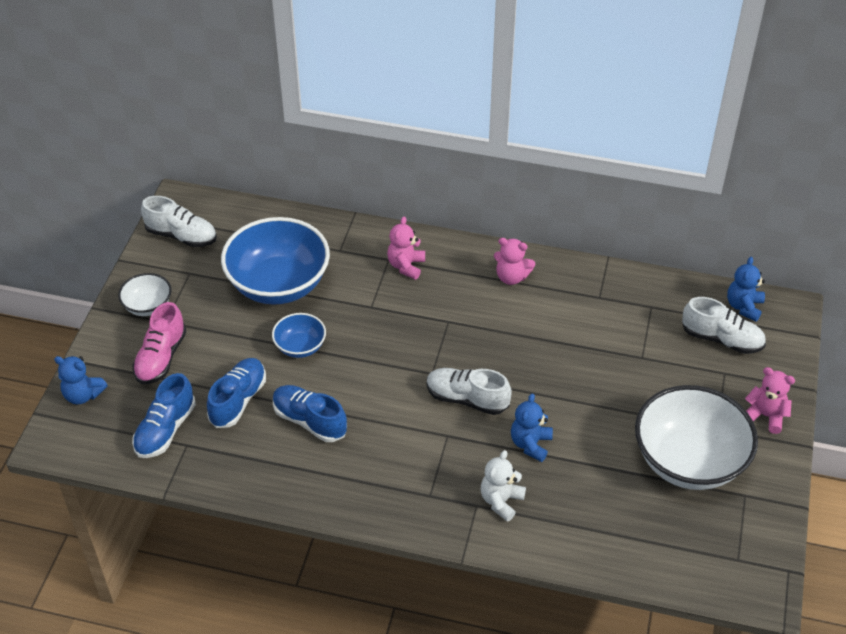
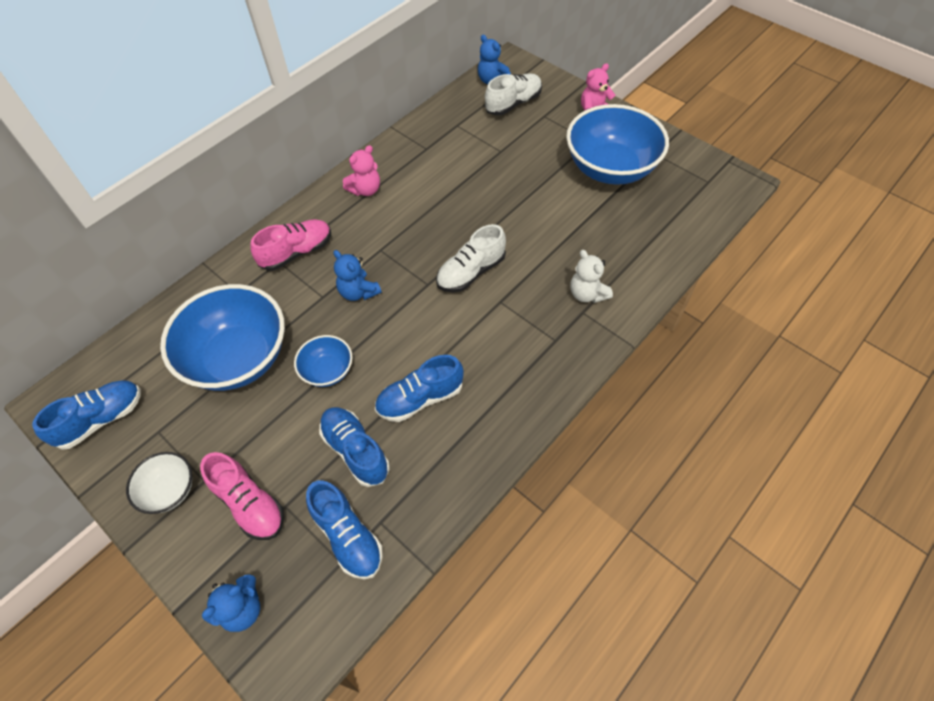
camera: 60 degrees left, 10 degrees up
(181, 236) = (101, 419): white shoe -> blue shoe
(406, 266) = (297, 252): pink teddy bear -> pink shoe
(530, 444) = (542, 251): blue teddy bear -> blue teddy bear (358, 292)
(689, 461) = (610, 168): white bowl -> blue bowl

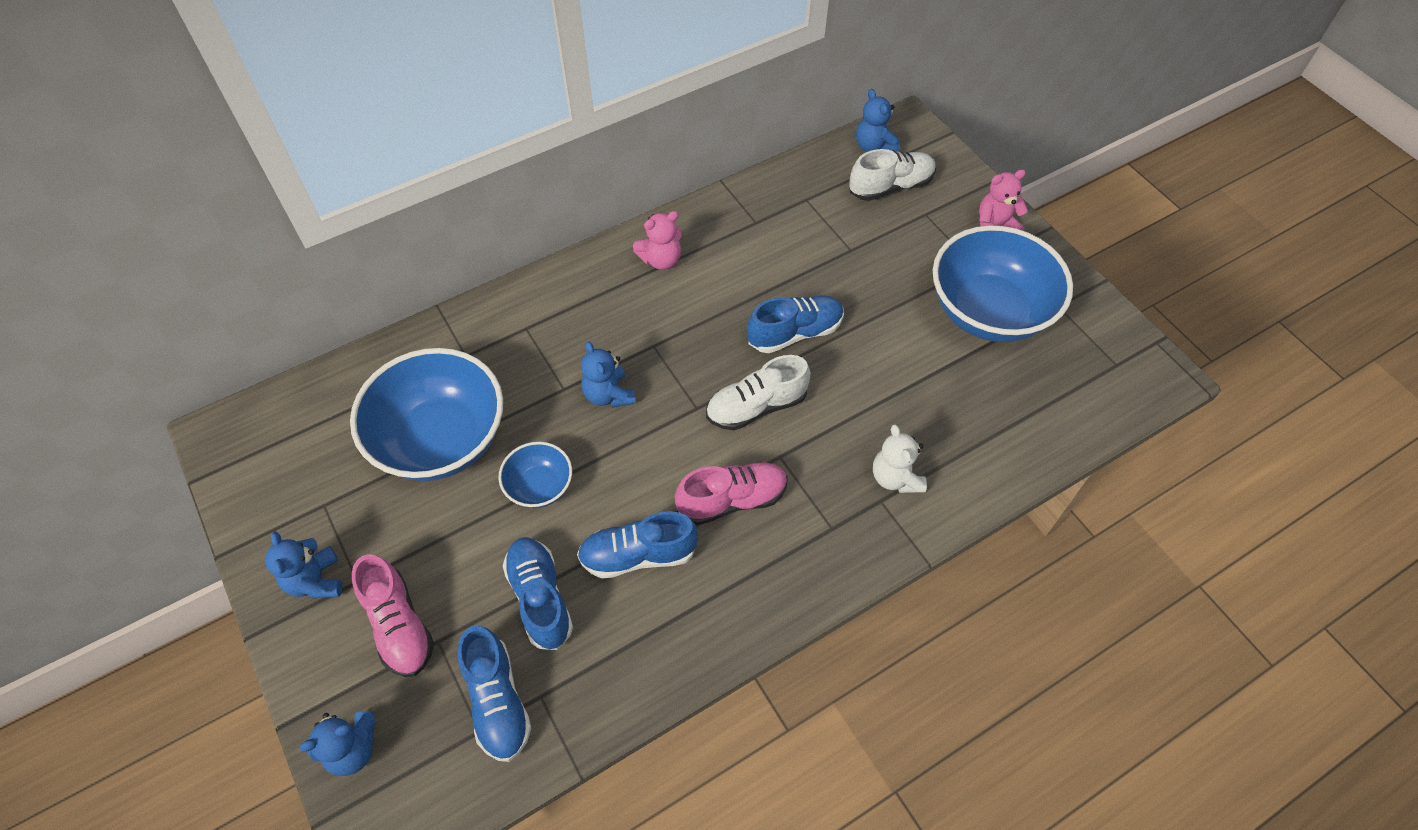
camera: 15 degrees right, 0 degrees up
(101, 419) = (266, 471): blue shoe -> blue shoe (795, 333)
(169, 490) = (315, 581): white bowl -> blue teddy bear
(297, 252) = (551, 322): pink shoe -> pink shoe (732, 500)

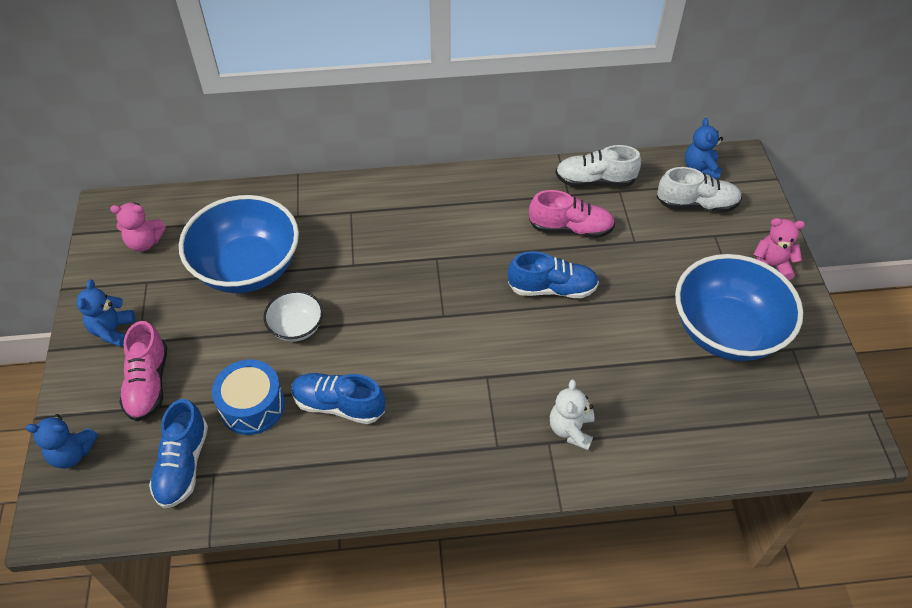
camera: 25 degrees right, 5 degrees down
(539, 487) = (296, 327): blue bowl -> white bowl
(540, 598) = (252, 406): blue shoe -> blue drum
(608, 394) = (383, 281): blue teddy bear -> none
(661, 260) = (478, 197): pink teddy bear -> pink teddy bear (145, 242)
(732, 500) = (431, 394): pink shoe -> pink shoe (570, 228)
(756, 407) = (489, 332): white shoe -> white shoe (595, 181)

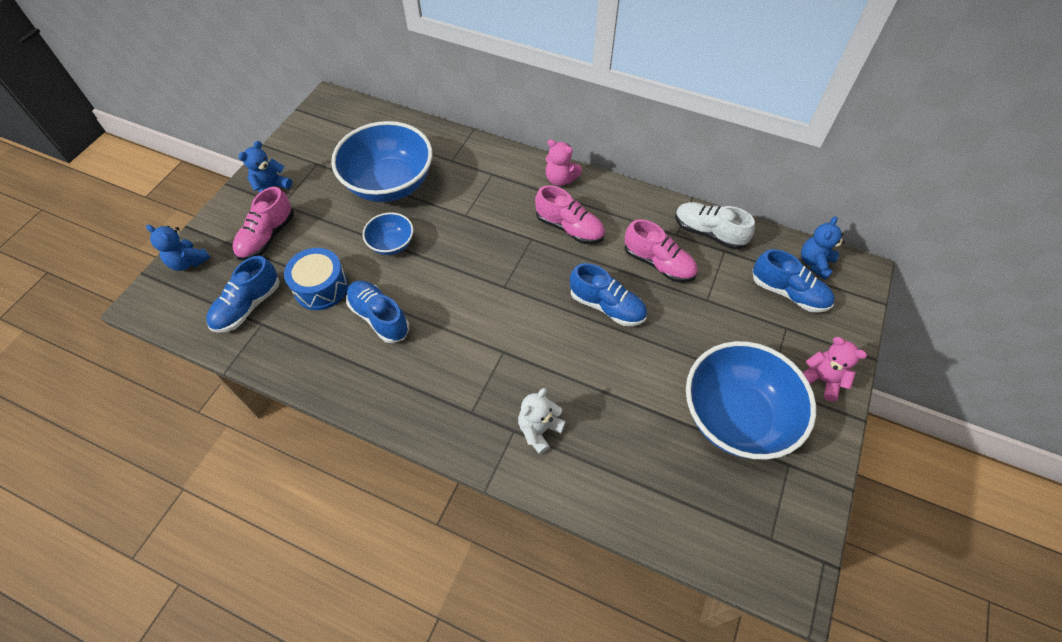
camera: 30 degrees right, 5 degrees up
(145, 242) = (335, 135): pink teddy bear -> pink teddy bear (560, 179)
(296, 327) = (391, 244): white bowl -> blue bowl
(466, 231) = (569, 228): none -> pink shoe
(696, 204) = (788, 293): white shoe -> blue shoe

